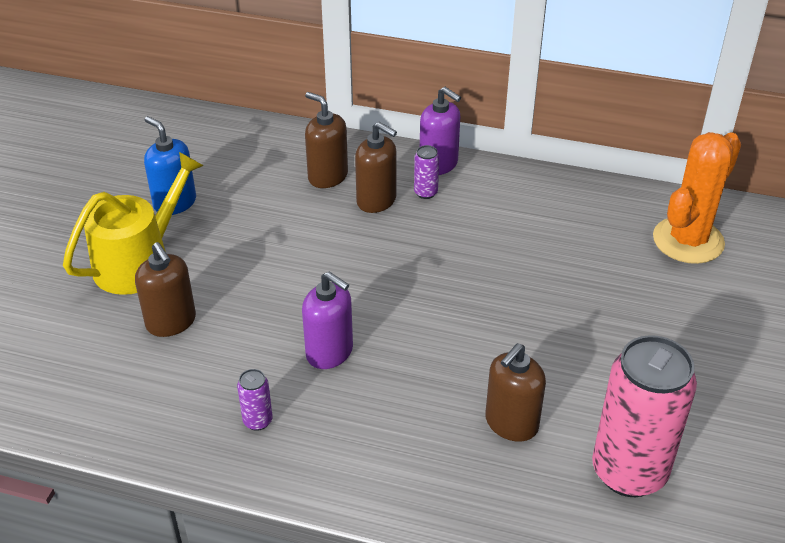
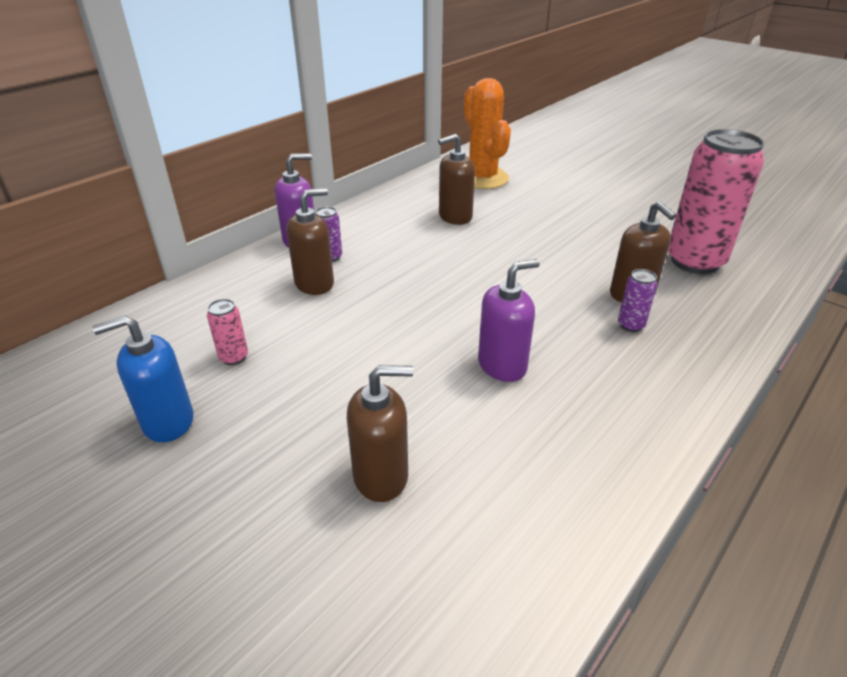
camera: 65 degrees left, 5 degrees down
(139, 262) = (246, 482): yellow watering can -> none
(254, 201) = (234, 357): none -> pink can
(257, 421) = (576, 440): purple can -> purple can (630, 325)
(327, 176) = (249, 301): brown soap dispenser -> brown soap dispenser (455, 217)

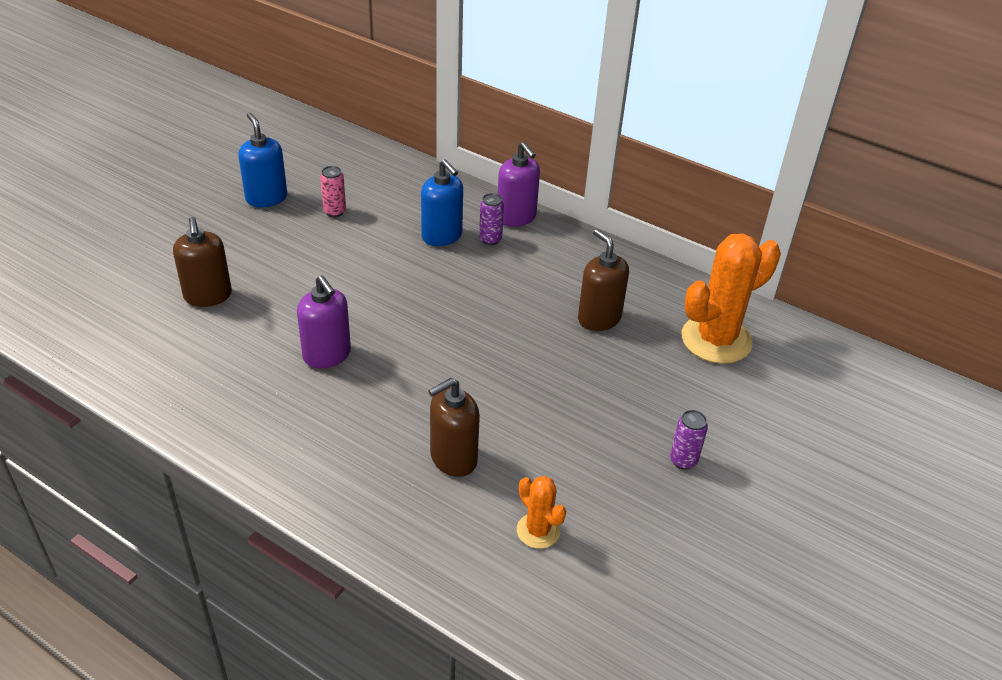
camera: 80 degrees right, 5 degrees up
(314, 283) = (442, 236): brown soap dispenser -> blue soap dispenser
(630, 325) = (394, 449): purple can -> purple can (683, 460)
(694, 262) = (538, 531): pink can -> orange cactus

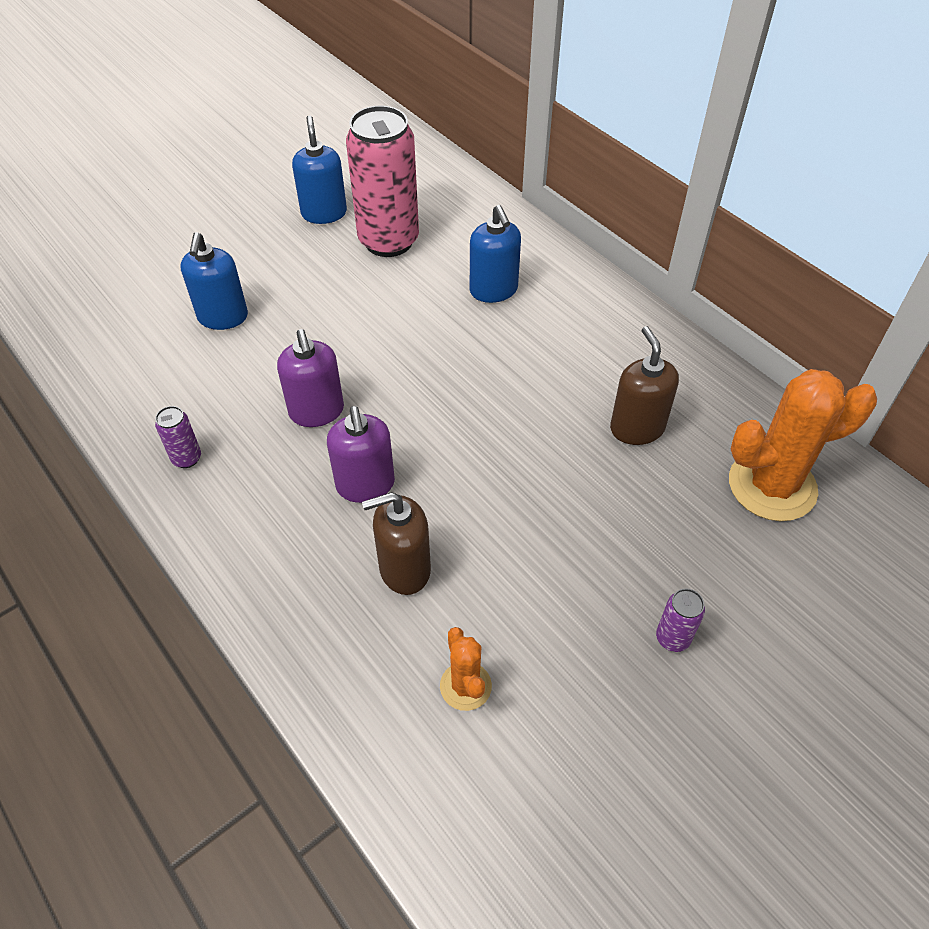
camera: 20 degrees right, 10 degrees up
(208, 296) = (223, 317): brown soap dispenser -> blue soap dispenser
(334, 212) = (388, 241): pink can -> pink can, size x2.45
(490, 239) = (546, 304): purple can -> purple can (187, 458)
(516, 217) = (586, 281): purple soap dispenser -> purple soap dispenser (365, 485)

